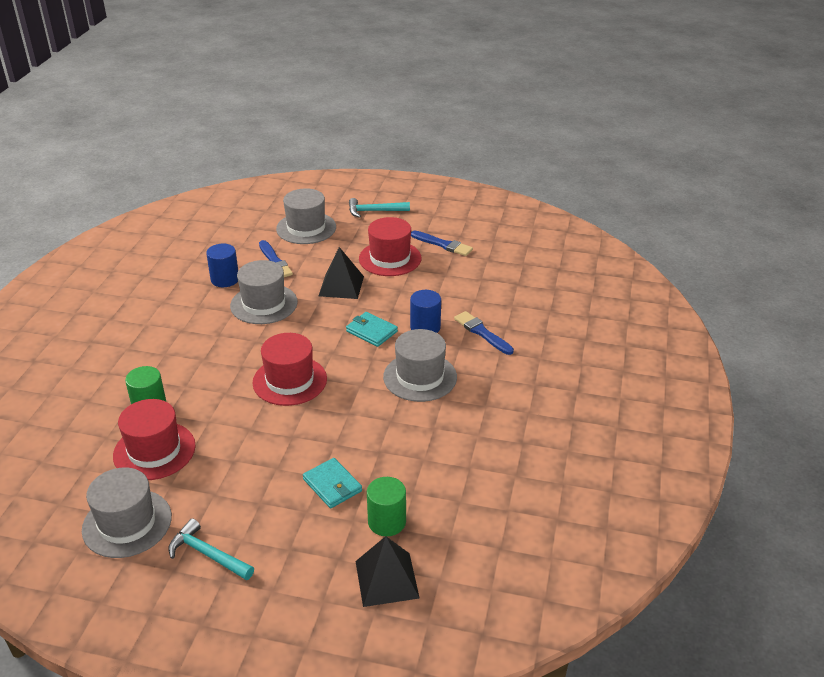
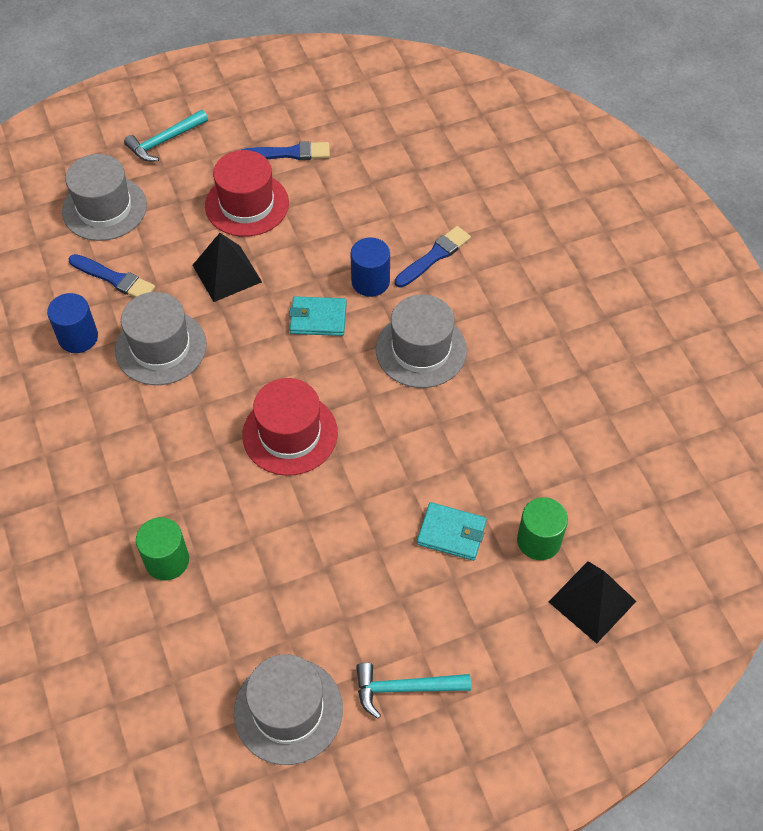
camera: 35 degrees left, 20 degrees up
(154, 451) = (229, 610): red hat -> none
(482, 332) = (434, 256): blue brush -> blue brush turned 120 degrees clockwise

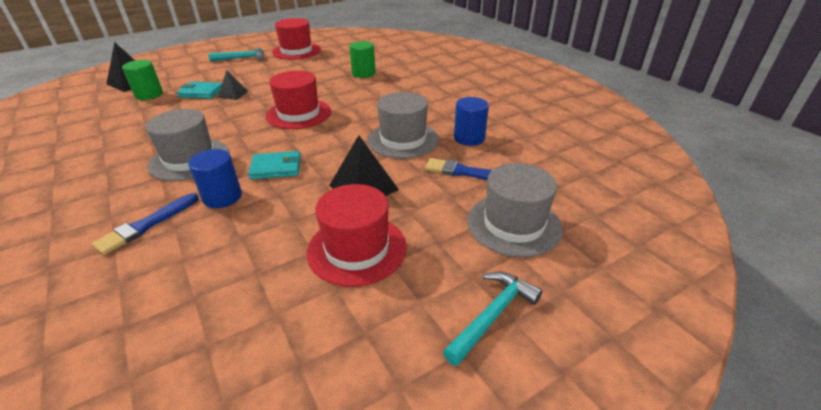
camera: 170 degrees right, 20 degrees down
(288, 710) = (296, 51): grey hat -> red hat
(289, 153) = (309, 323): blue brush -> none
(396, 516) = (233, 94): none -> black pyramid

